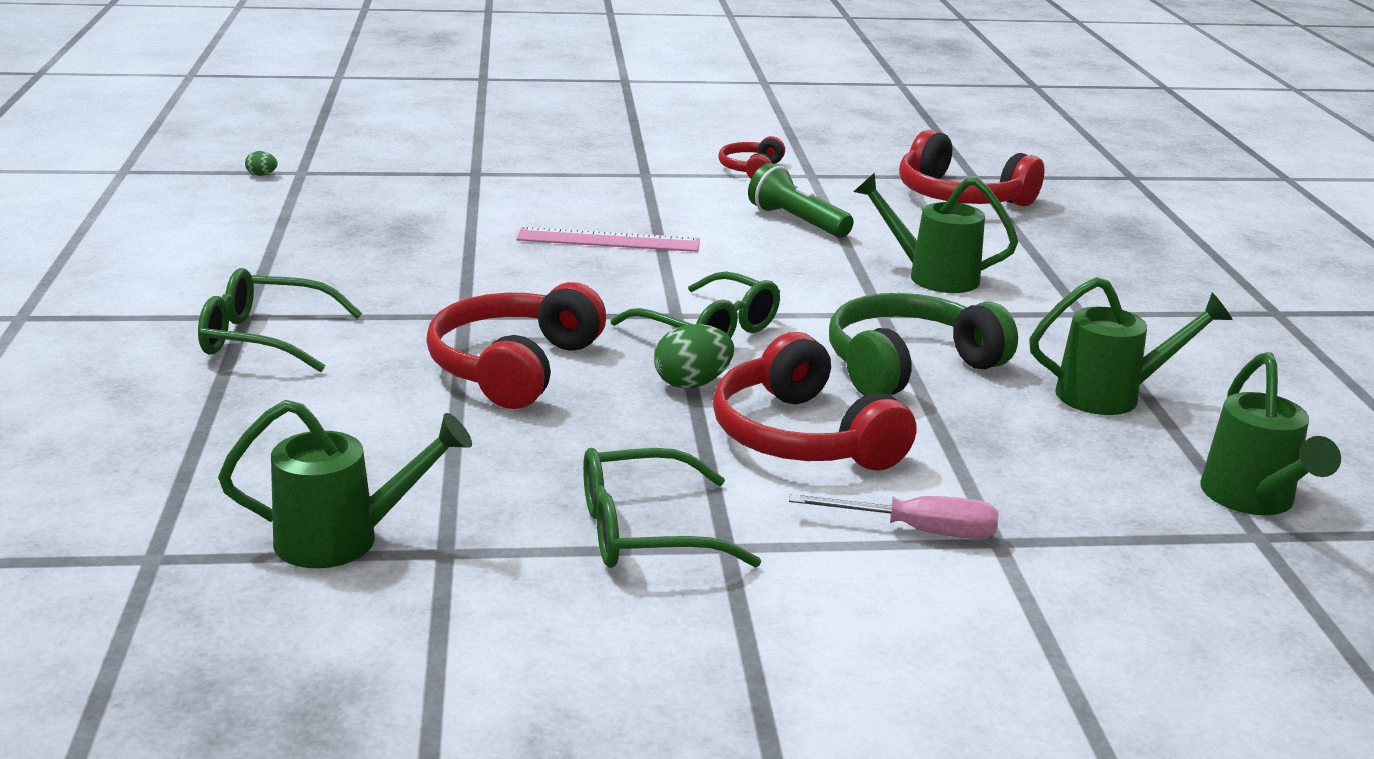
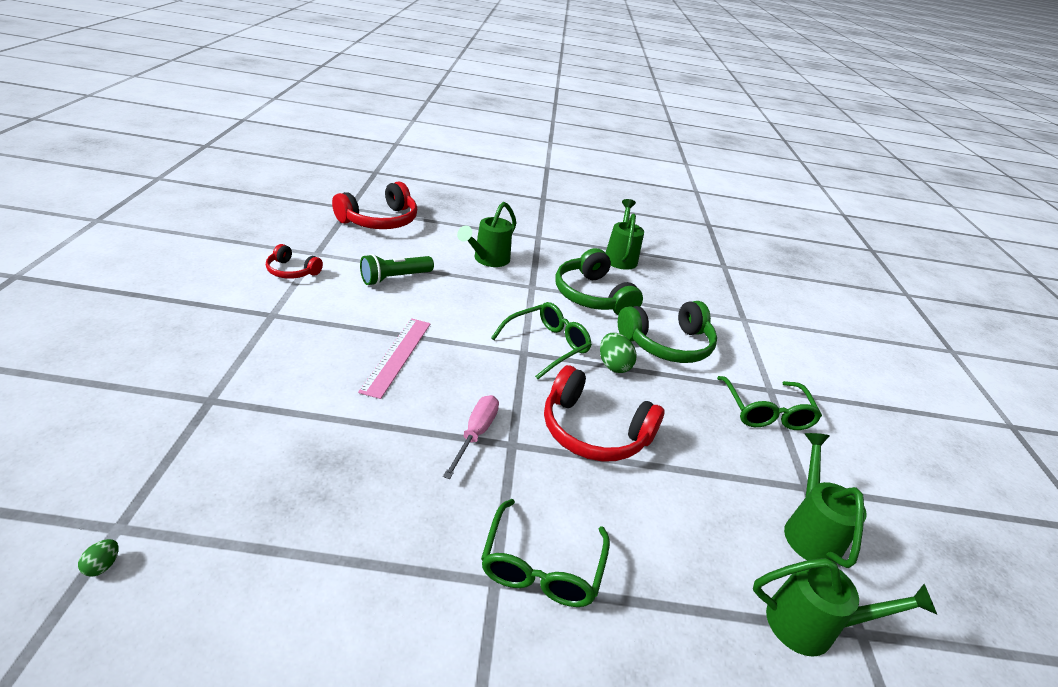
camera: 85 degrees left, 10 degrees up
(803, 436) = (667, 344): red headphones -> green headphones
(917, 531) = (742, 335): pink screwdriver -> pink screwdriver (475, 434)
(1252, 500) = (700, 258): green watering can -> green watering can (811, 626)

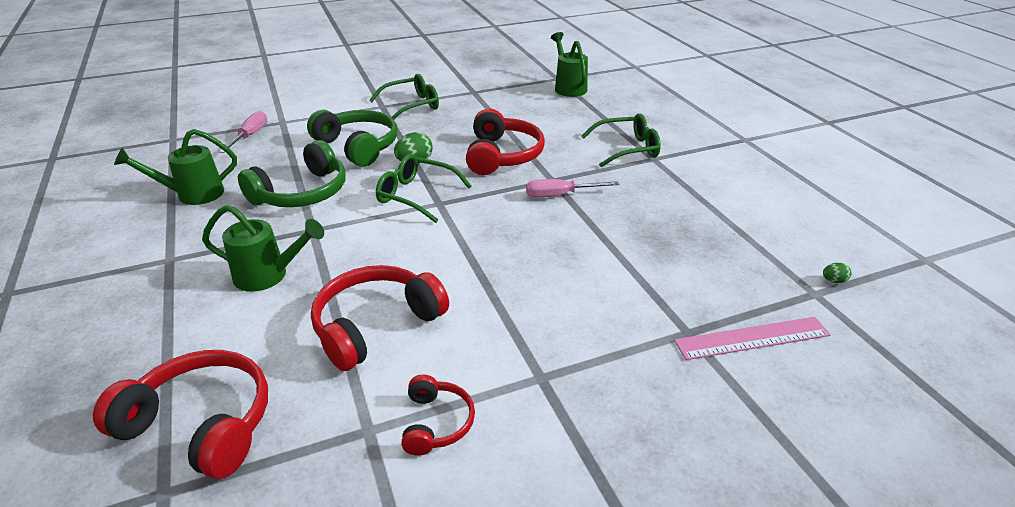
camera: 110 degrees left, 0 degrees up
(395, 278) = (376, 325): green flashlight -> red headphones
(397, 356) = (515, 262): pink ruler -> pink ruler (752, 338)
(717, 297) = (250, 136): none -> pink screwdriver
(809, 531) = (508, 90): green watering can -> none

